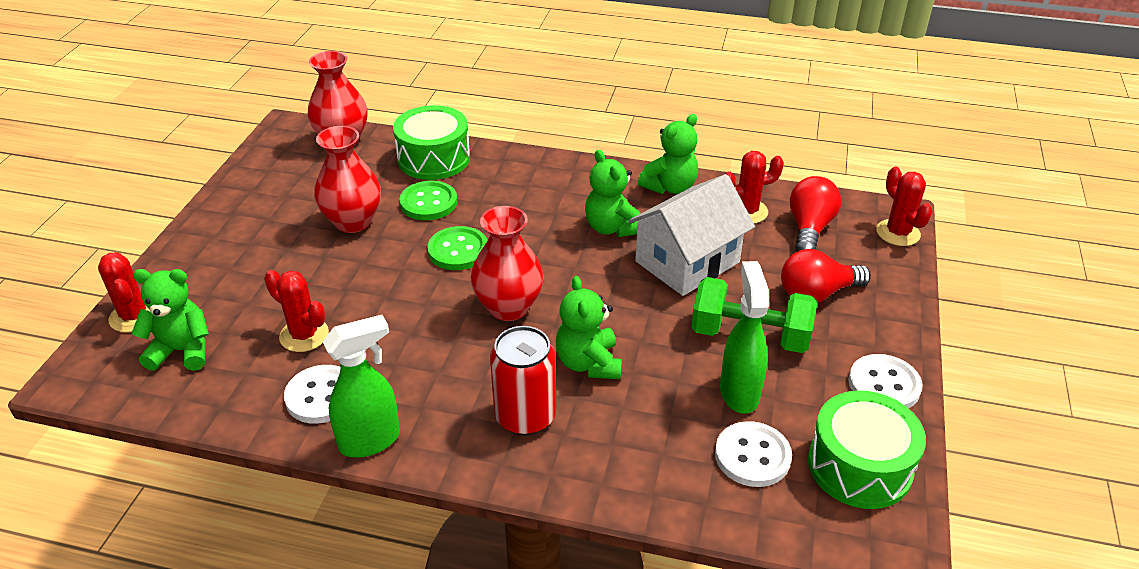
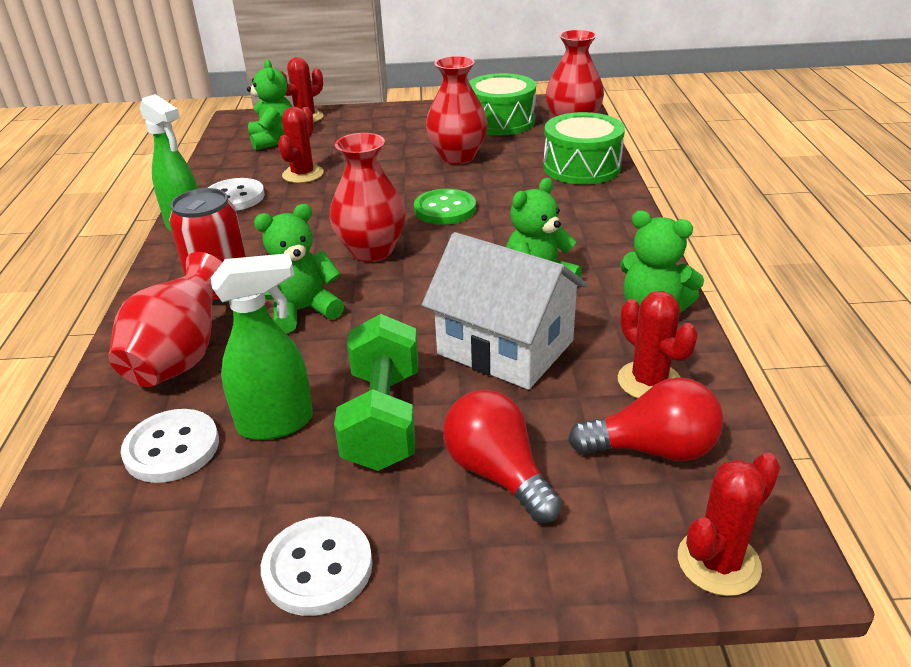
camera: 75 degrees right, 5 degrees down
(428, 203) = (509, 180): green button -> none
(631, 449) = (181, 358): none -> red vase
(859, 466) = (154, 551): green drum -> green drum (501, 121)

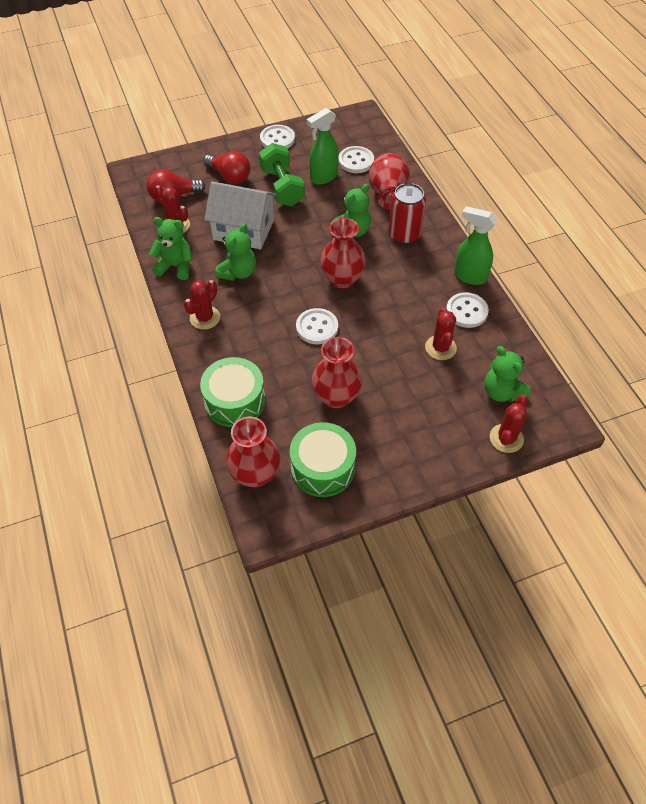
camera: 160 degrees right, 20 degrees up
(445, 209) = (317, 327): green button -> white button
(718, 562) = (151, 165): red cactus -> red cactus (205, 318)

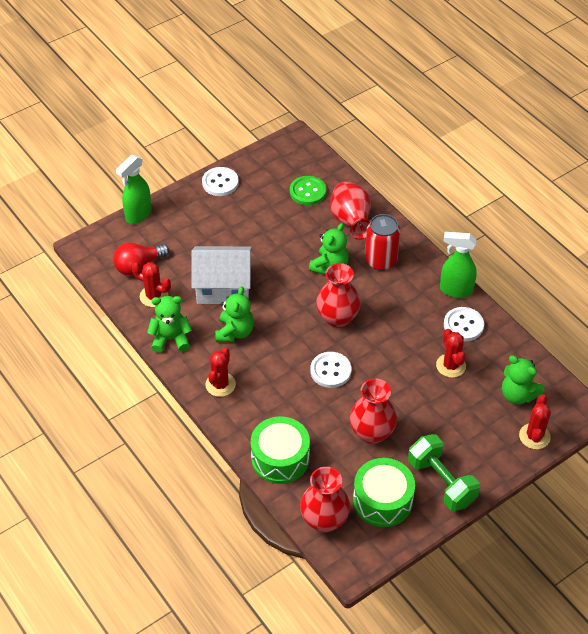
camera: 15 degrees left, 5 degrees down
(230, 176) = (187, 233): red light bulb -> none
(282, 187) = (244, 234): green dumbbell -> green dumbbell (441, 482)
(323, 177) = (281, 215): green spray bottle -> green spray bottle (138, 215)
(356, 161) = (307, 192): white button -> green button

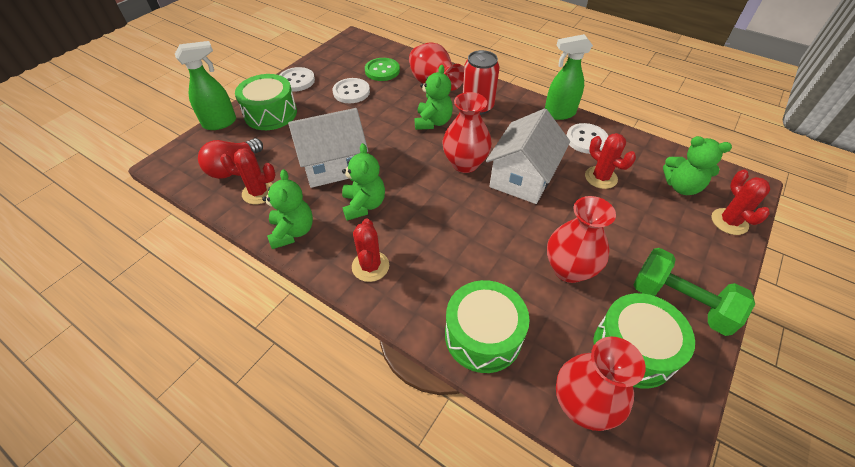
camera: 20 degrees left, 0 degrees up
(138, 215) = (220, 123): green spray bottle -> green spray bottle turned 135 degrees counterclockwise
(171, 339) = (292, 231): green teddy bear -> green teddy bear turned 105 degrees clockwise
(185, 216) = (270, 113): none -> green drum
(330, 371) = (486, 216): white button -> white button (351, 92)
(381, 345) = (523, 177): none -> white house

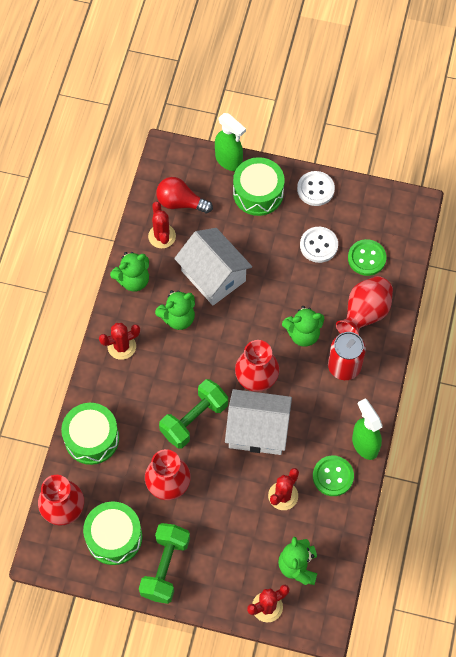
camera: 70 degrees right, 15 degrees up
(493, 224) = (194, 419): none -> green dumbbell
(586, 140) = (333, 476): white button -> green button

